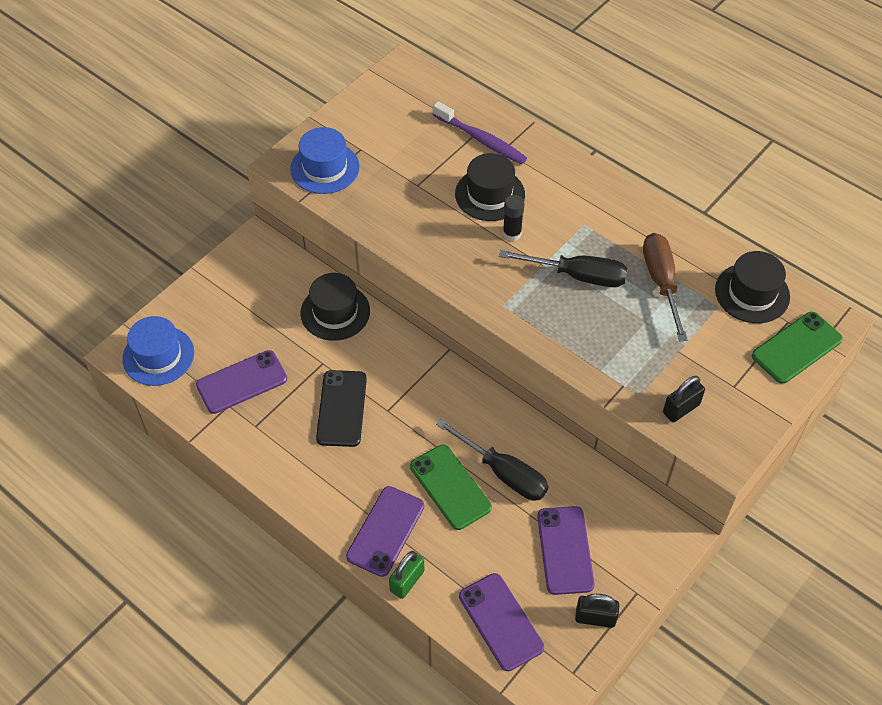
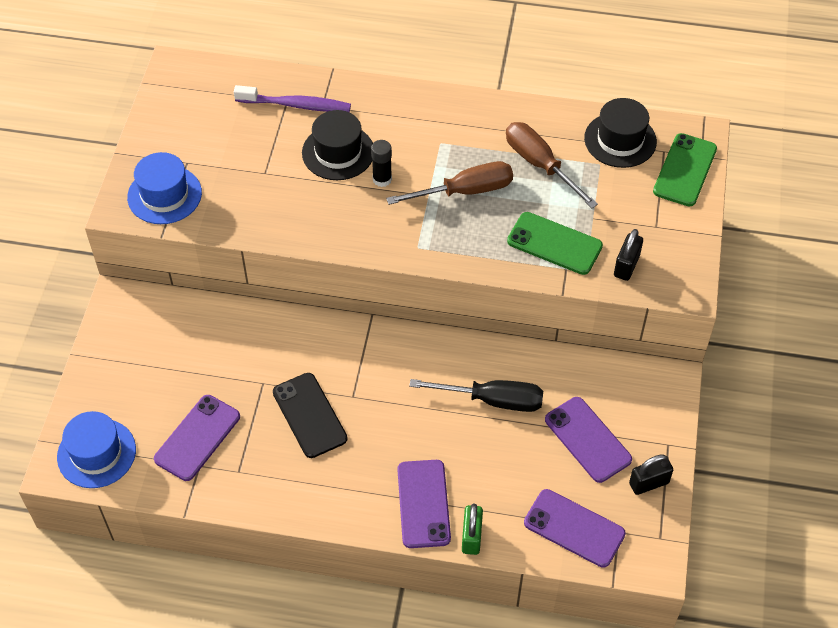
camera: 30 degrees left, 0 degrees up
(335, 312) = (243, 330): black hat -> none
(450, 487) = (454, 436): green phone -> green phone (554, 244)
(578, 276) = (465, 191): black screwdriver -> brown screwdriver

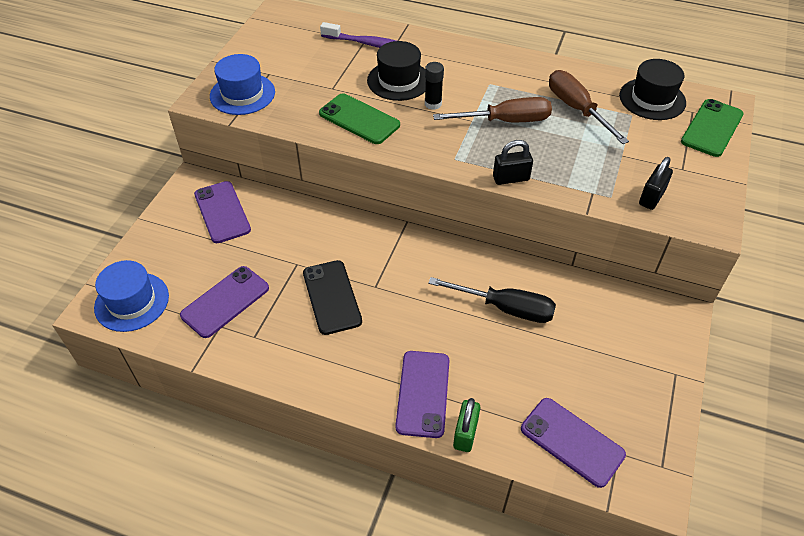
camera: 10 degrees right, 5 degrees down
(554, 244) = (583, 171): green phone -> green phone (359, 119)
(587, 439) = (594, 357): purple phone -> purple phone (222, 212)
(649, 483) = (653, 408): black padlock -> black padlock (511, 178)

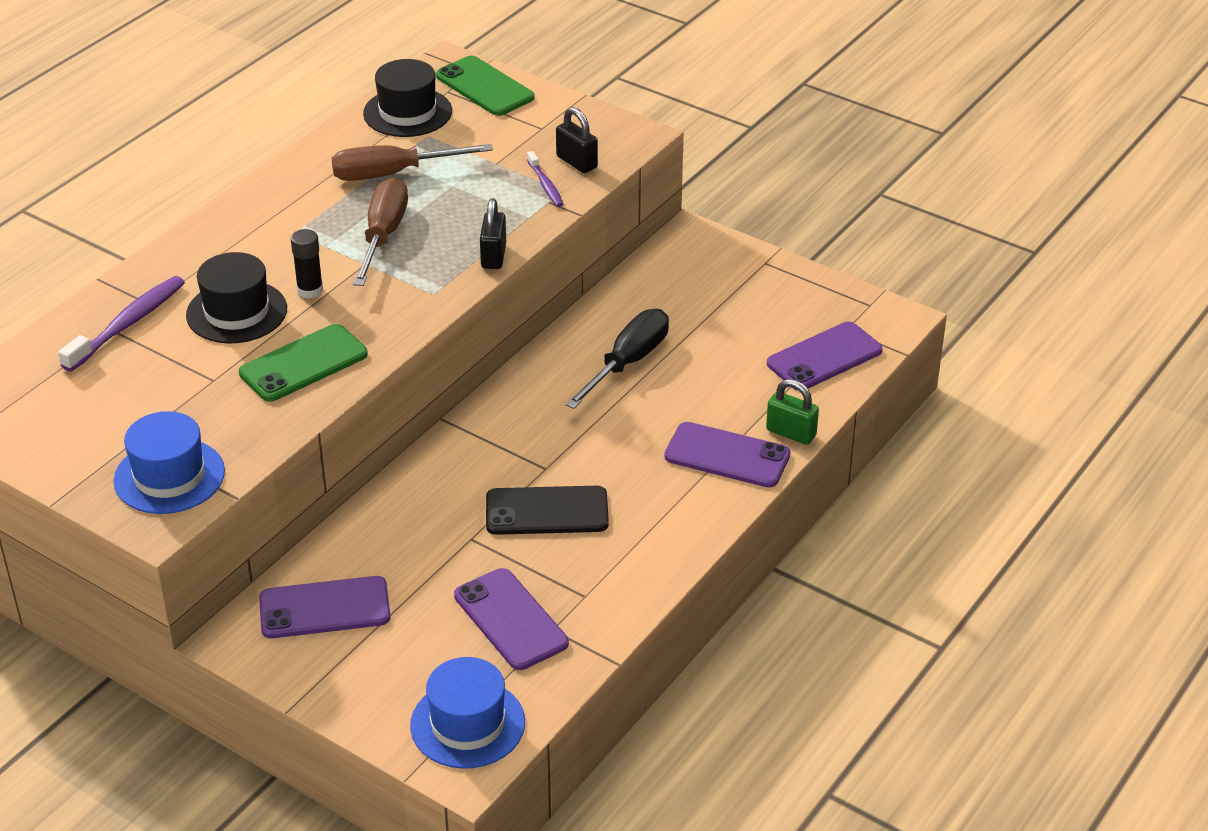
camera: 75 degrees left, 10 degrees down
(611, 186) = (545, 185): none -> purple toothbrush

